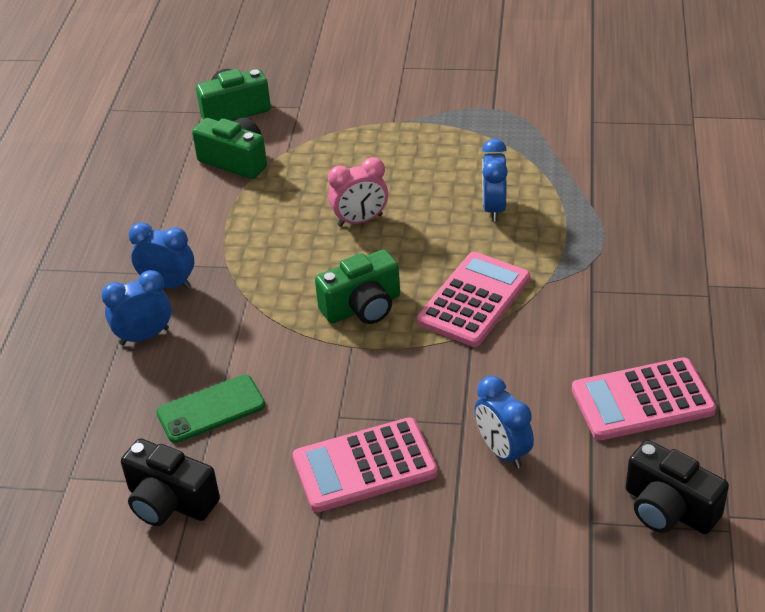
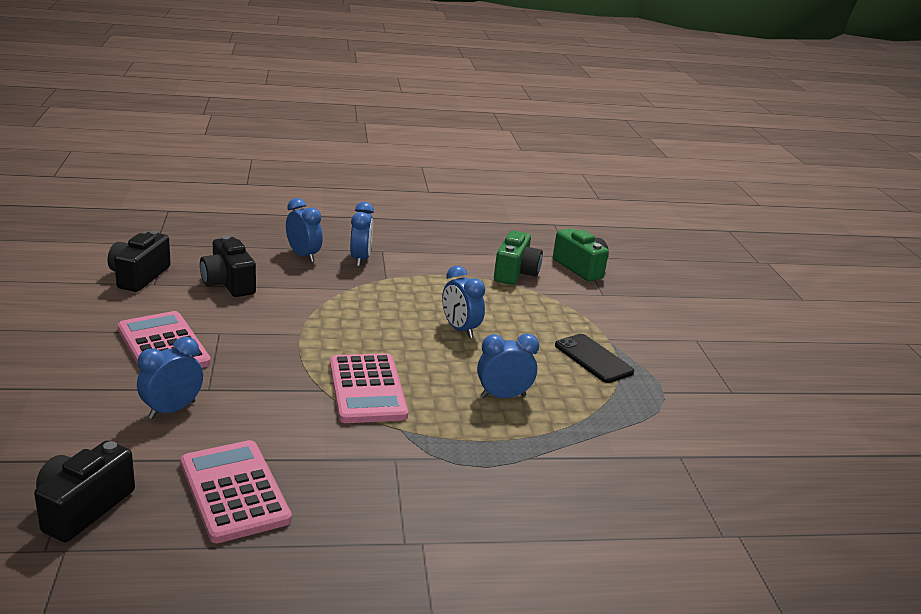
camera: 70 degrees right, 15 degrees down
(211, 409) = (228, 283): green phone -> black camera
(360, 220) = (460, 329): pink clock -> blue clock
(362, 307) = (348, 336): green camera -> none
(431, 139) = (593, 359): none -> black phone
(474, 300) = (367, 389): pink calculator -> pink calculator turned 60 degrees clockwise

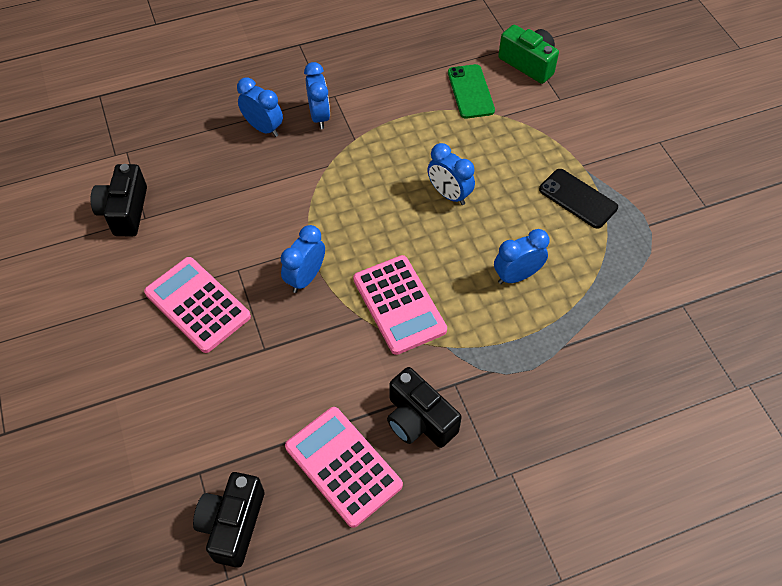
camera: 10 degrees left, 30 degrees up
(172, 410) = (246, 386): blue clock -> blue clock (305, 278)
(228, 283) = (213, 195): black camera -> black camera (419, 420)
(515, 273) = (470, 91): green camera -> green phone

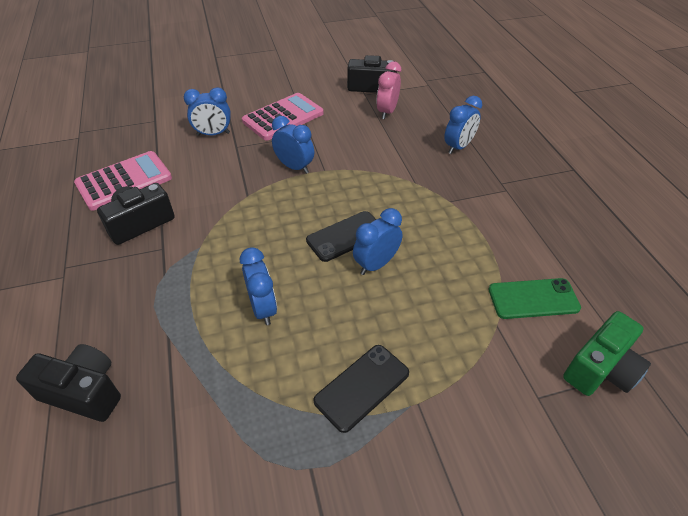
camera: 95 degrees right, 10 degrees down
(189, 193) = (387, 112): none -> pink clock
(233, 524) = (112, 133): black camera -> black camera (84, 392)
(319, 116) = (476, 179): blue clock -> blue clock (213, 134)
(399, 304) = (253, 219): pink calculator -> none
(415, 220) = (345, 236): none -> black phone

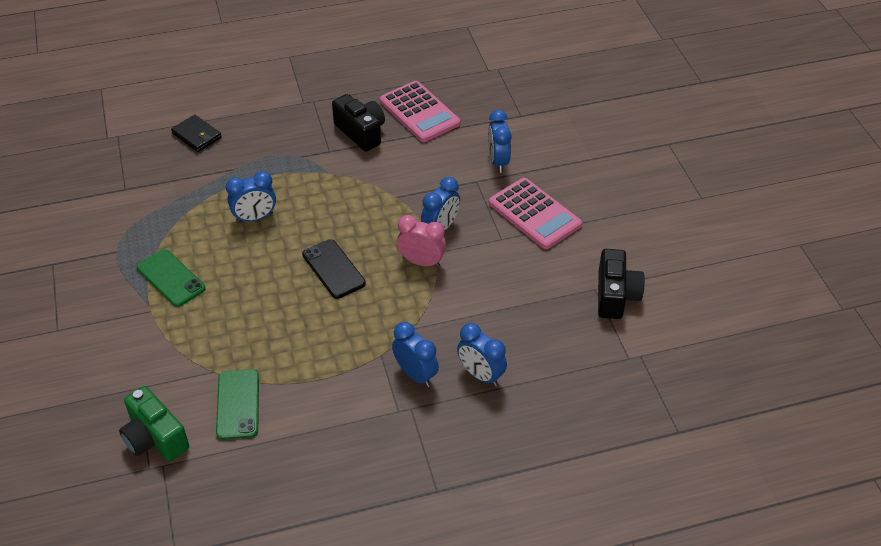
camera: 90 degrees right, 0 degrees up
(84, 392) = (197, 135): black camera -> black wallet
(362, 387) = (171, 278): black phone -> green phone
(376, 264) = (295, 290): blue clock -> blue clock (415, 374)
(387, 112) = (554, 309): pink clock -> pink clock (421, 262)

